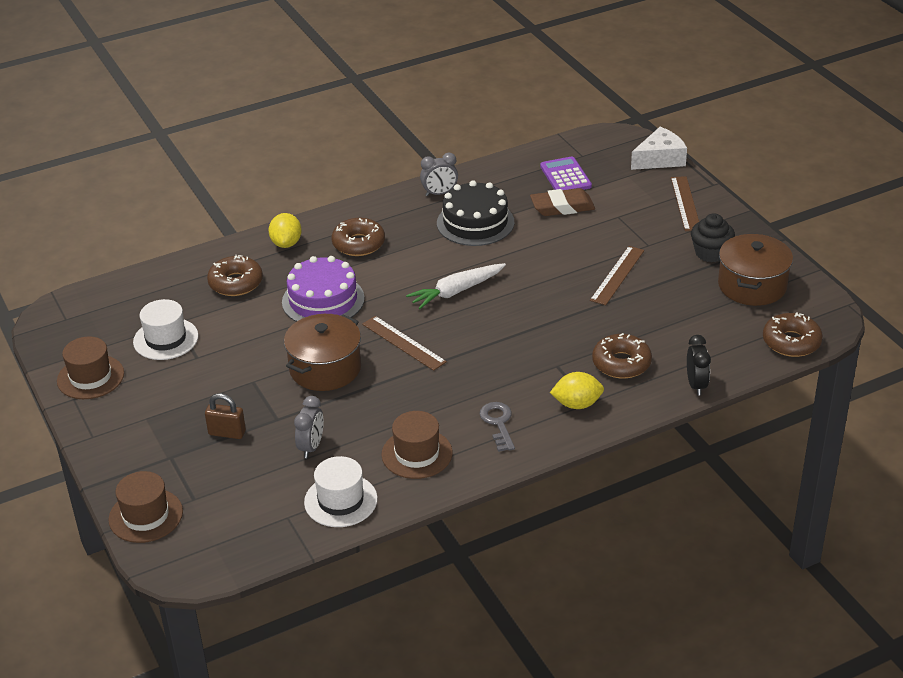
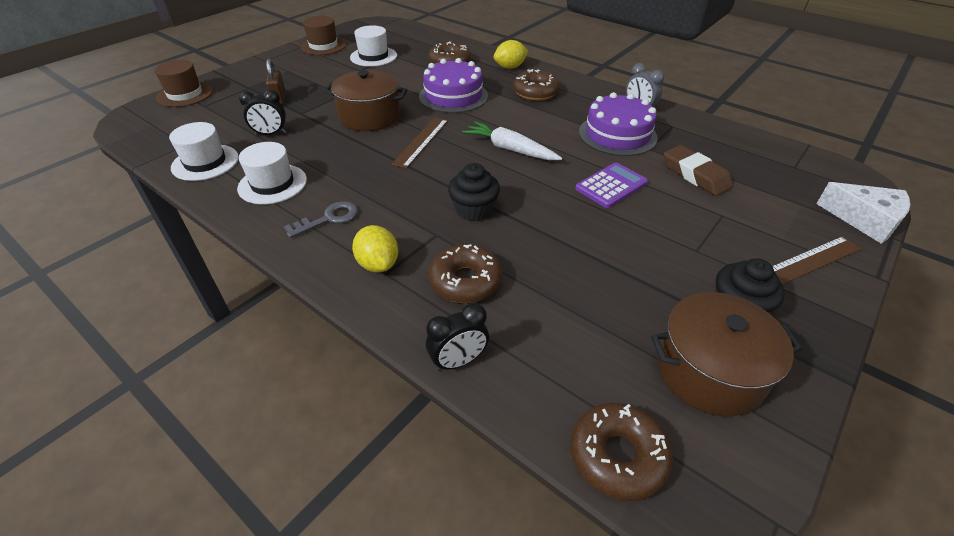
camera: 65 degrees right, 5 degrees up
(311, 447) = (270, 134): grey clock -> black clock
(417, 454) = (272, 184): brown hat -> white hat
(475, 222) = (617, 135): black cake -> purple cake
(537, 337) = (474, 210): none -> black cupcake
(565, 176) = (747, 165): purple calculator -> purple calculator (611, 186)
(617, 275) = (619, 239): brown ruler -> none

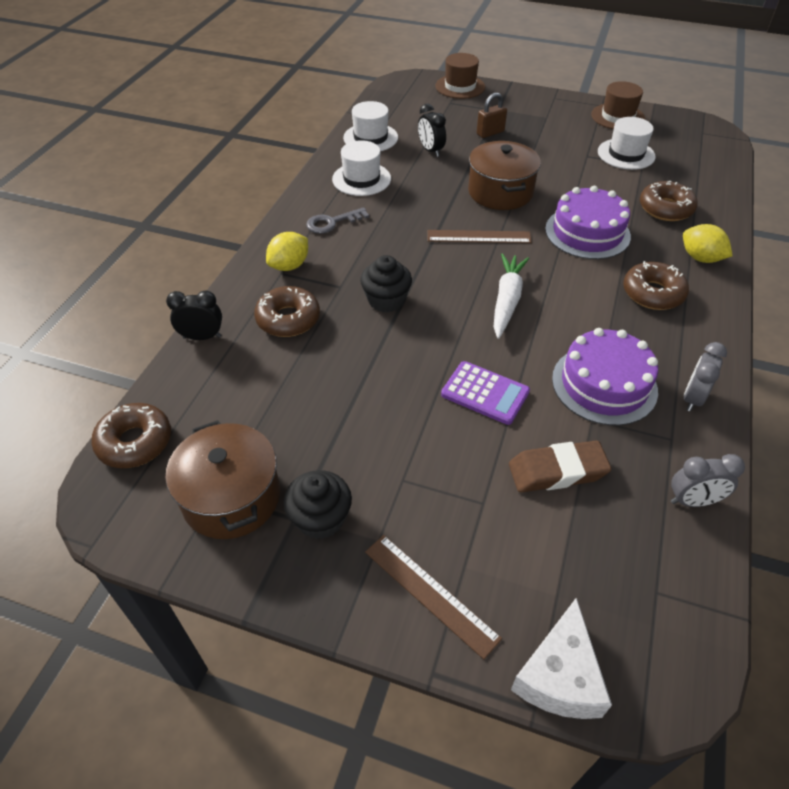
camera: 70 degrees right, 5 degrees up
(328, 219) = (332, 222): grey key -> grey key turned 120 degrees clockwise
(458, 361) = (202, 337): black clock -> black clock turned 135 degrees clockwise
(695, 175) = (557, 471): brown eraser -> brown eraser turned 45 degrees clockwise
(724, 134) = (693, 501): none -> grey clock

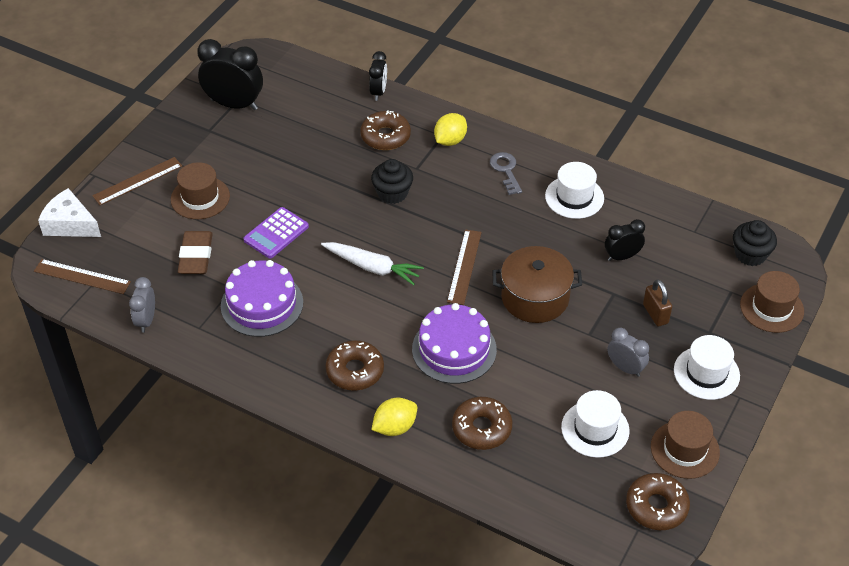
camera: 100 degrees right, 0 degrees up
(135, 442) = (291, 64): brown donut -> brown donut (656, 506)
(231, 497) = (234, 104): brown pot -> black clock
(289, 266) = (450, 140): yellow lemon -> yellow lemon turned 75 degrees clockwise
(320, 518) = (204, 141): black cupcake -> black cupcake (750, 254)
(370, 138) = (654, 212): white hat -> white hat (706, 373)
(445, 494) = (200, 198): none -> brown hat
(658, 615) = (82, 276): none -> brown ruler
(693, 398) = (230, 354): grey clock -> grey clock (625, 368)

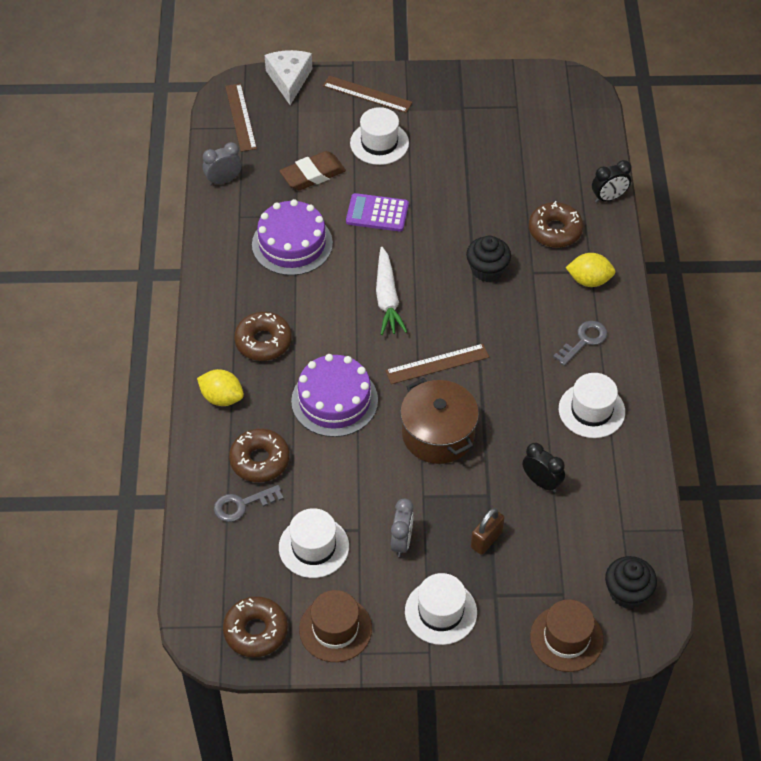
camera: 60 degrees right, 5 degrees up
(200, 198) = (379, 143): brown hat -> white hat
(234, 104) = (507, 107): black clock -> none
(520, 461) = (242, 505): none -> grey key

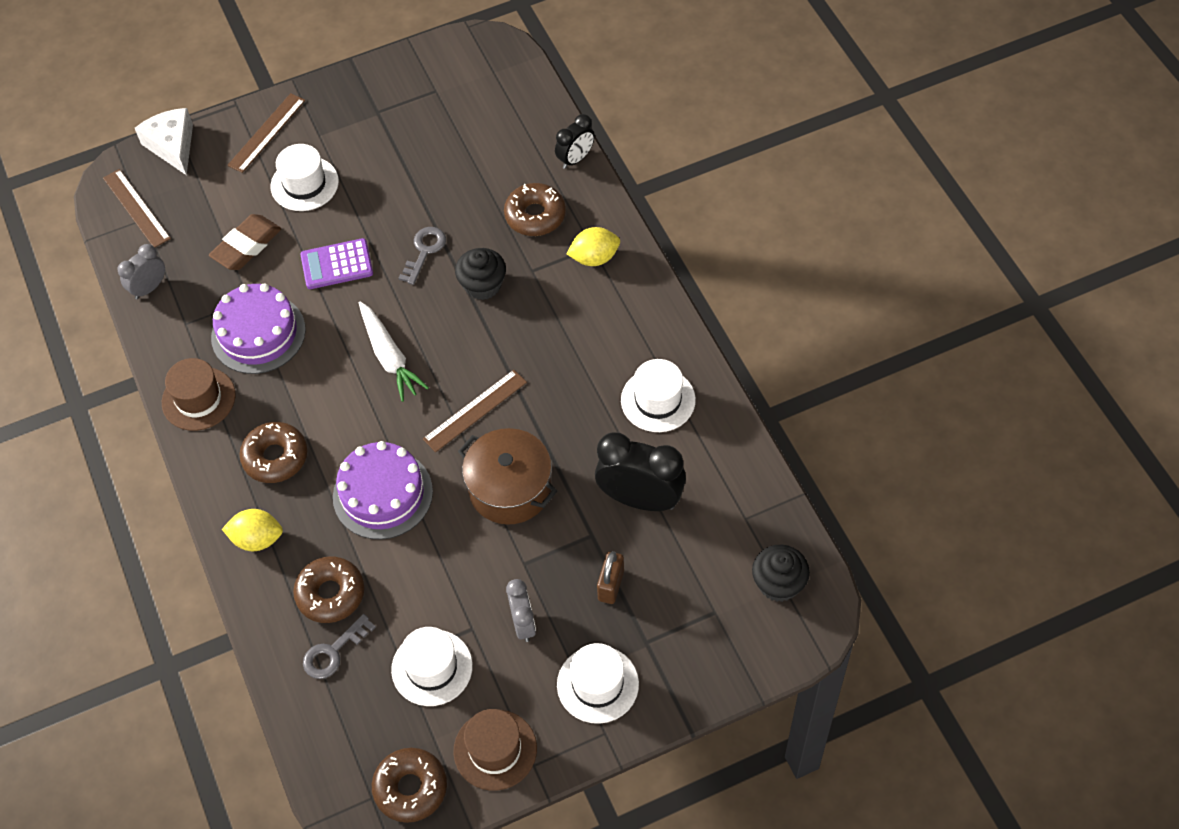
camera: 20 degrees left, 5 degrees up
(367, 94) = (267, 133): brown ruler -> brown ruler turned 60 degrees counterclockwise
(541, 482) = (640, 499): black clock -> black clock, size x1.77
(566, 638) = (738, 659): brown hat -> brown hat (198, 399)
(584, 341) = (617, 326): grey key -> grey key (424, 251)

